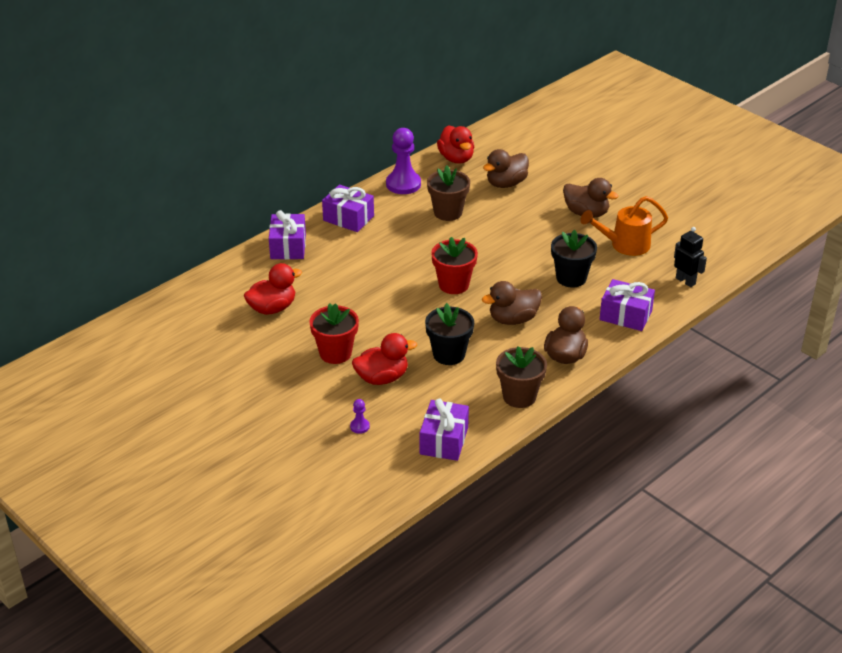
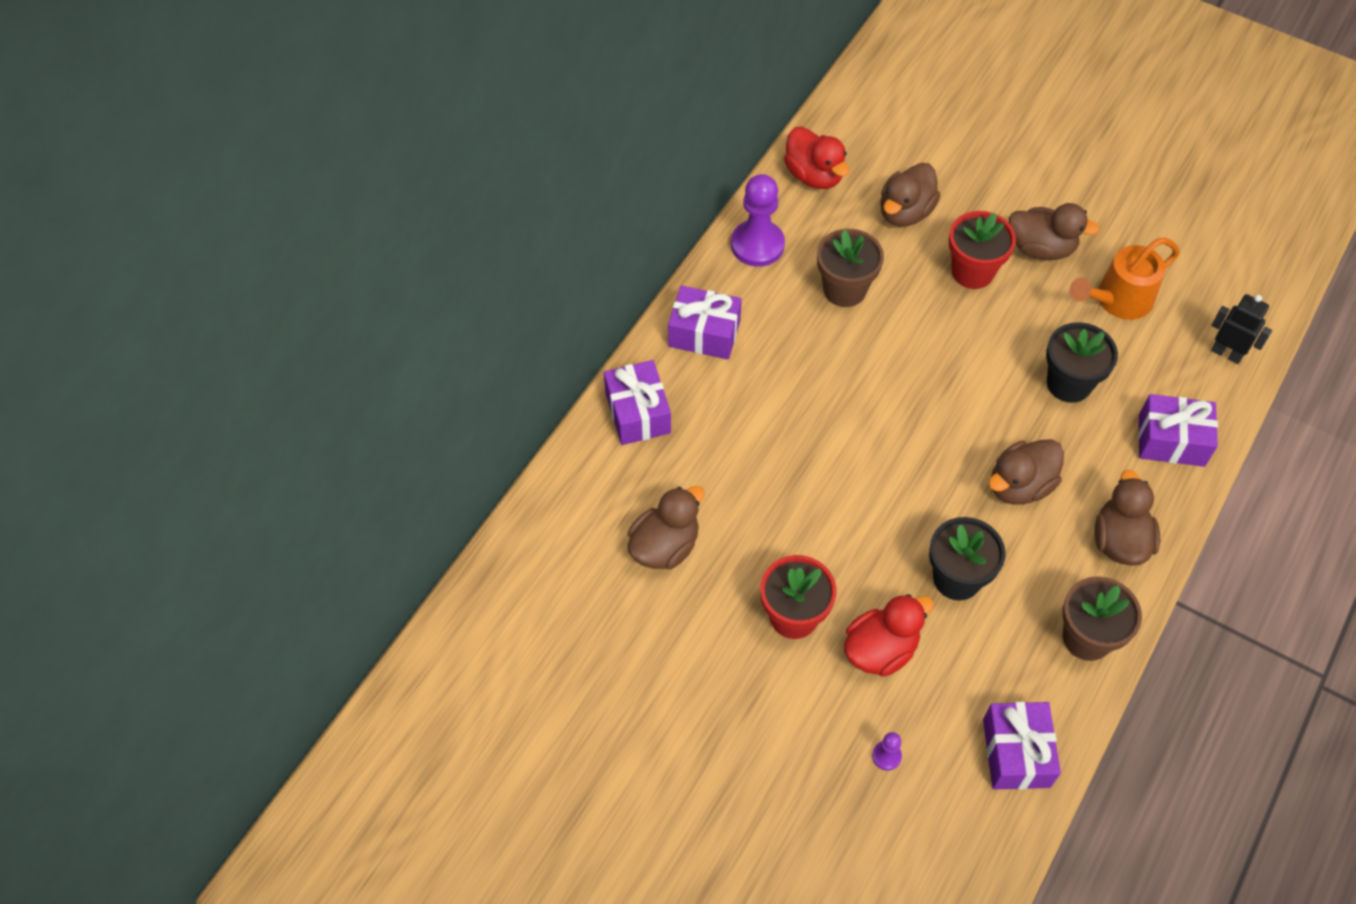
camera: 15 degrees left, 20 degrees up
(272, 308) = (665, 546): red duck -> brown duck
(453, 285) = (909, 435): red flower pot -> red flower pot (972, 272)

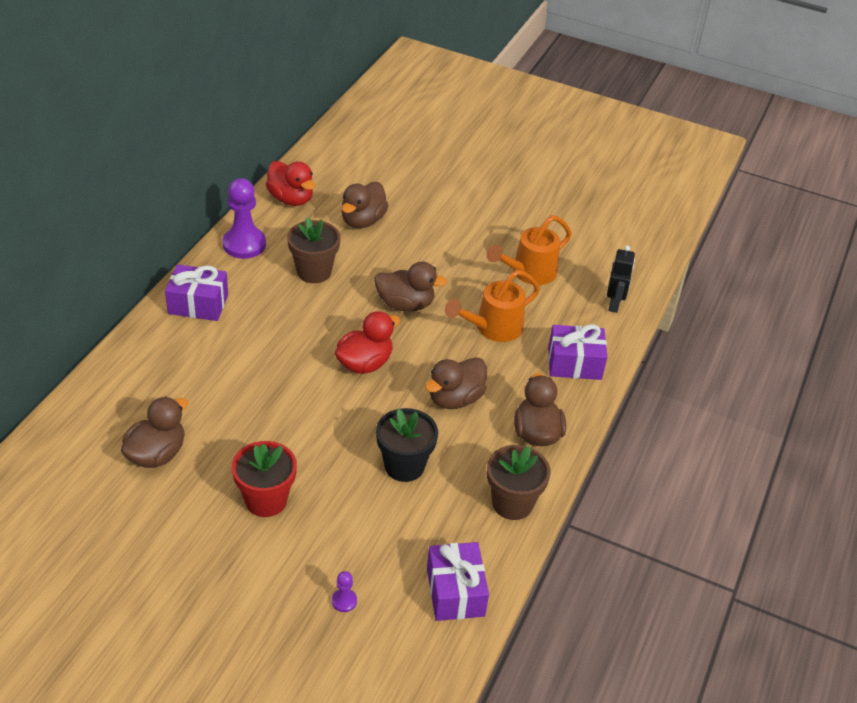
camera: 10 degrees left, 15 degrees down
(637, 413) = (139, 360): purple gift -> none
(880, 650) = (340, 521): red duck -> red duck (365, 363)
(972, 272) = (415, 257): red flower pot -> none
(1041, 248) = (468, 241): brown duck -> brown duck (405, 304)
(1069, 383) = (492, 328): black flower pot -> orange watering can
(1226, 353) = (614, 304): black robot -> black robot turned 75 degrees clockwise

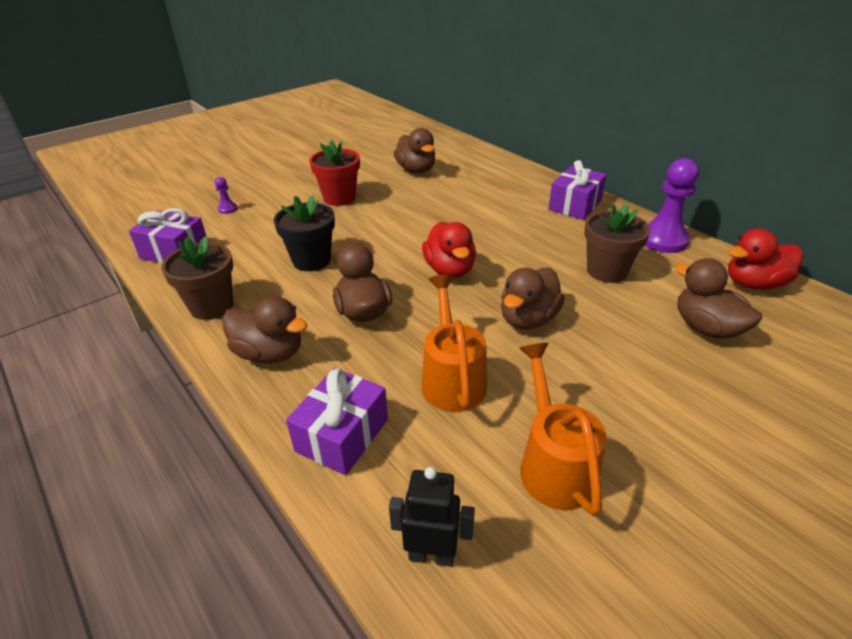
camera: 120 degrees right, 5 degrees down
(614, 304) = (431, 555): black robot -> black robot turned 150 degrees clockwise

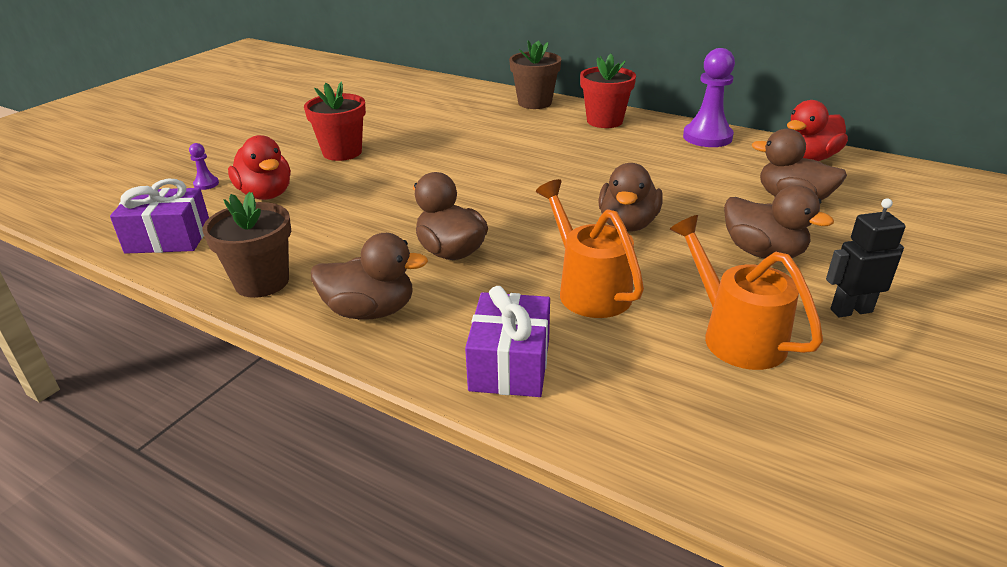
camera: 20 degrees left, 5 degrees down
(311, 260) = (353, 216): black flower pot -> none
(416, 170) = (413, 114): brown duck -> brown duck (763, 252)
(431, 555) = (676, 438): black robot -> black robot (850, 310)
(450, 270) = (517, 197): red duck -> red duck (266, 194)
(575, 205) = (604, 121): purple gift -> red flower pot
(606, 271) = (674, 171): brown flower pot -> brown flower pot (534, 103)

